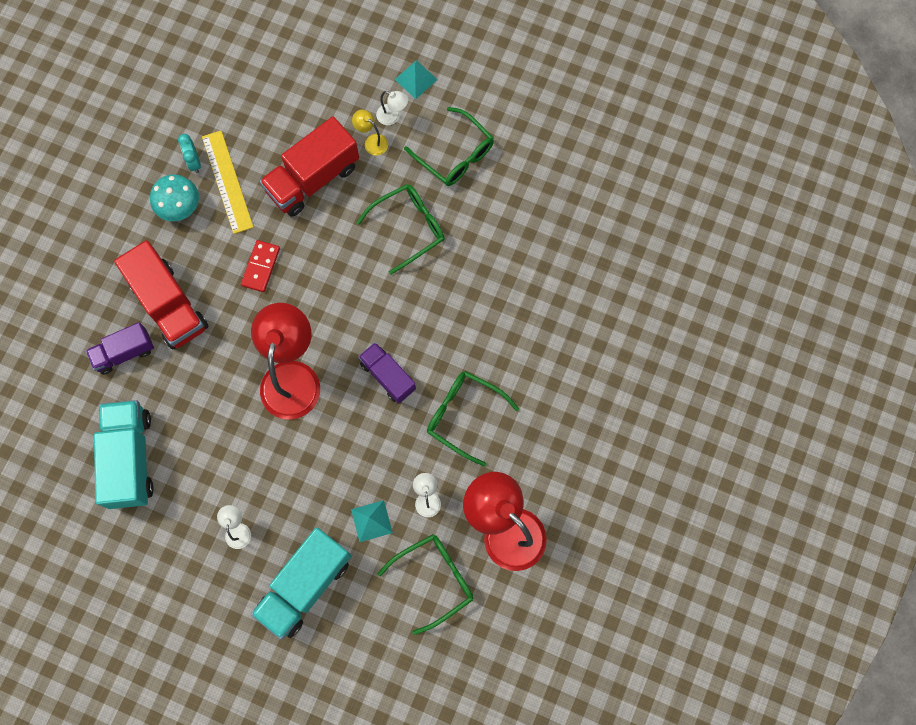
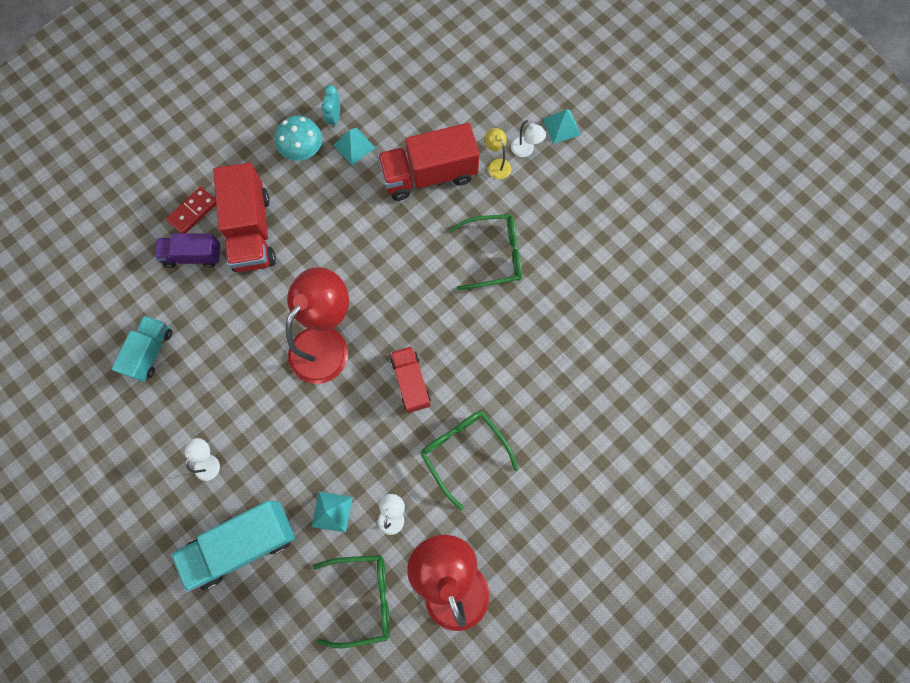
camera: 25 degrees right, 0 degrees up
(130, 458) = (150, 352): turquoise truck -> turquoise truck, size x0.61
(227, 181) = (354, 146): yellow ruler -> turquoise pyramid
(261, 267) = (346, 233): red domino -> red domino (193, 212)
(388, 376) = (411, 382): purple truck -> red truck
(455, 154) = (566, 207): green glasses -> none

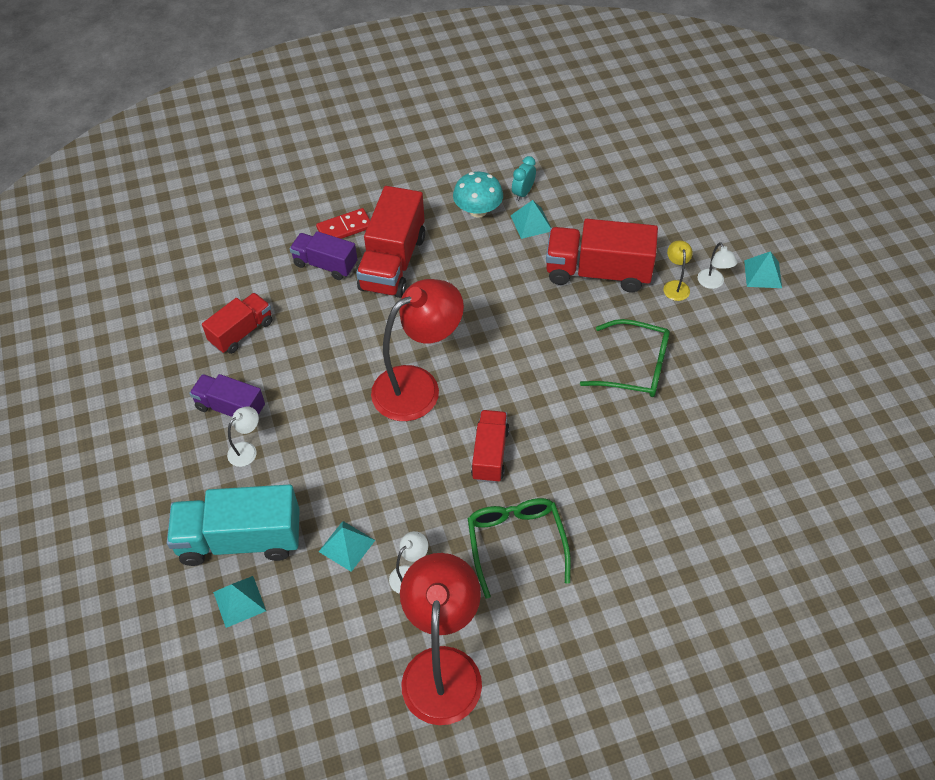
camera: 25 degrees right, 20 degrees down
(150, 352) = (241, 332): turquoise truck -> red truck
(176, 428) = (230, 408): none -> purple truck
(268, 597) = (239, 601): none -> turquoise pyramid
(362, 597) = (337, 643): green glasses -> none

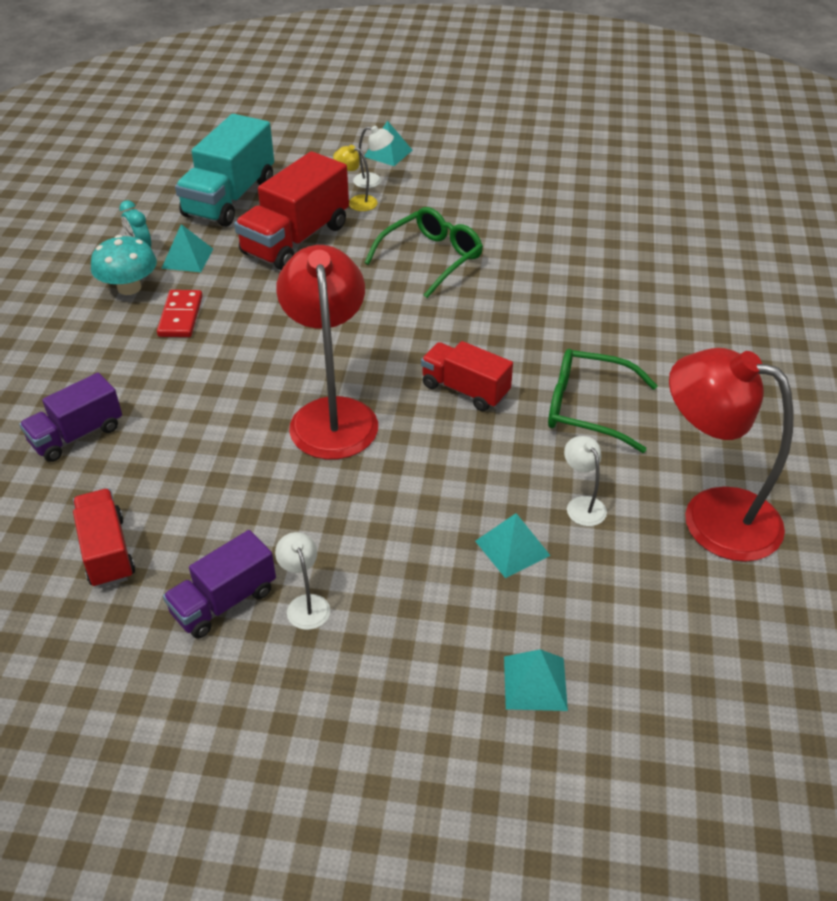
camera: 65 degrees left, 10 degrees down
(240, 539) = (441, 653): turquoise truck -> turquoise truck (230, 198)
(344, 228) = (37, 399): red domino -> red domino (181, 316)
(393, 262) = (134, 376): red truck -> none

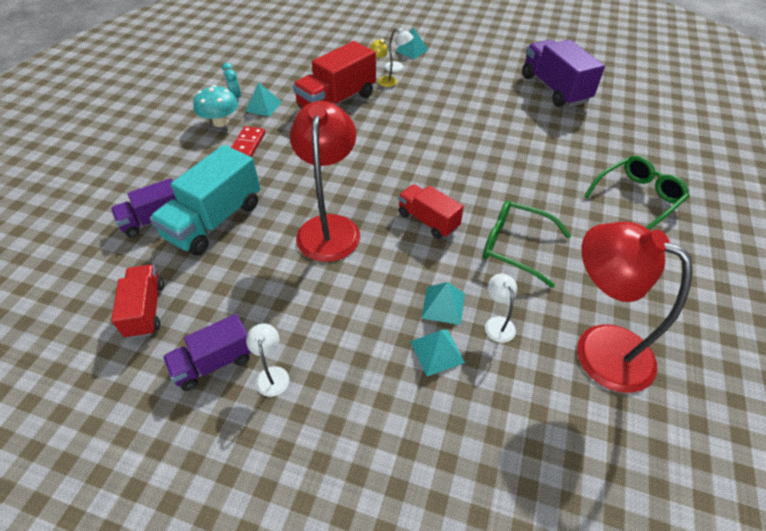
camera: 10 degrees right, 5 degrees up
(230, 198) = (301, 70): turquoise truck -> turquoise truck (215, 221)
(431, 259) = (424, 123): green glasses -> green glasses (637, 198)
(535, 683) = (432, 474): turquoise pyramid -> turquoise pyramid (443, 305)
(604, 191) = (554, 89): none -> purple truck

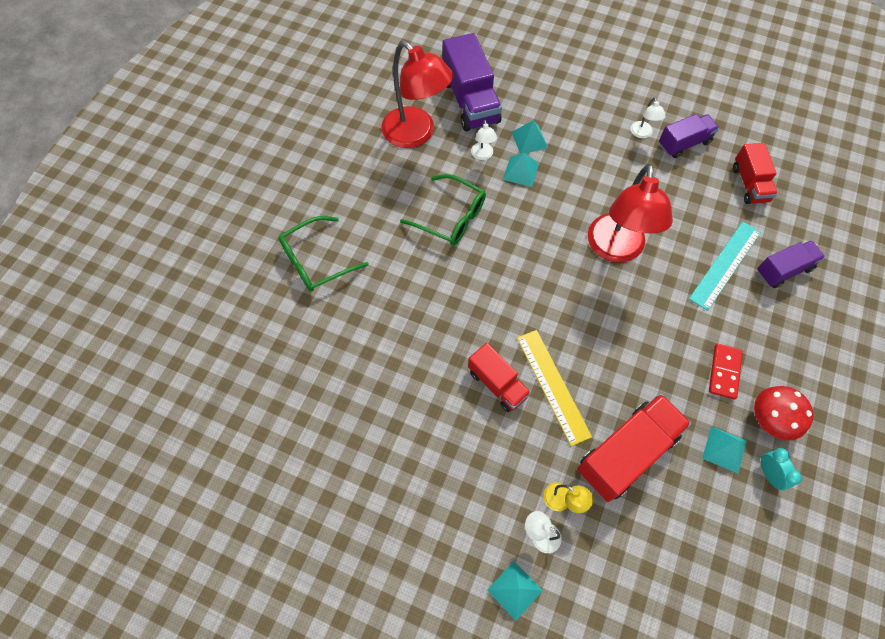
camera: 175 degrees left, 15 degrees up
(215, 221) = (725, 265): turquoise truck -> turquoise ruler
(220, 122) = (771, 419): turquoise mushroom -> red mushroom
(393, 130) = (553, 386): none -> yellow ruler
(428, 221) = (524, 250): red truck -> red truck (497, 384)
(554, 89) = (324, 457): purple truck -> purple truck (470, 101)

